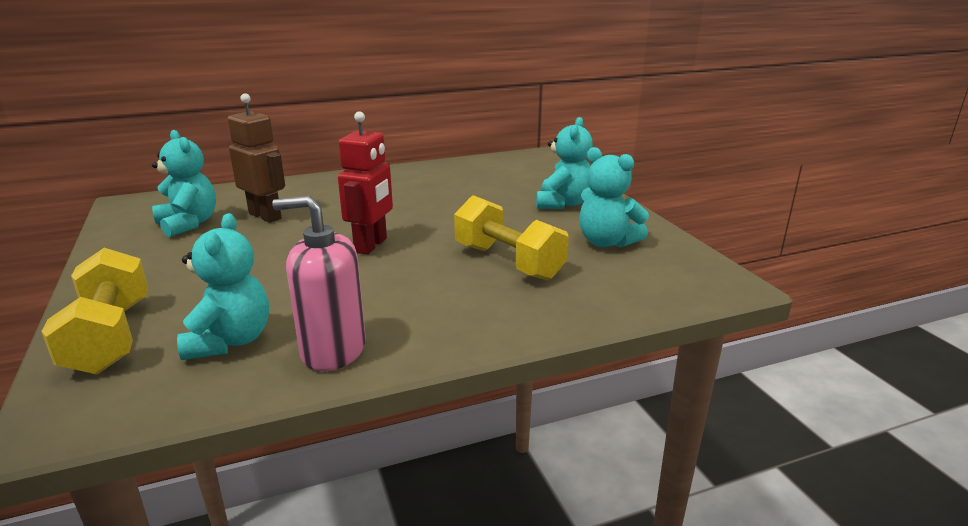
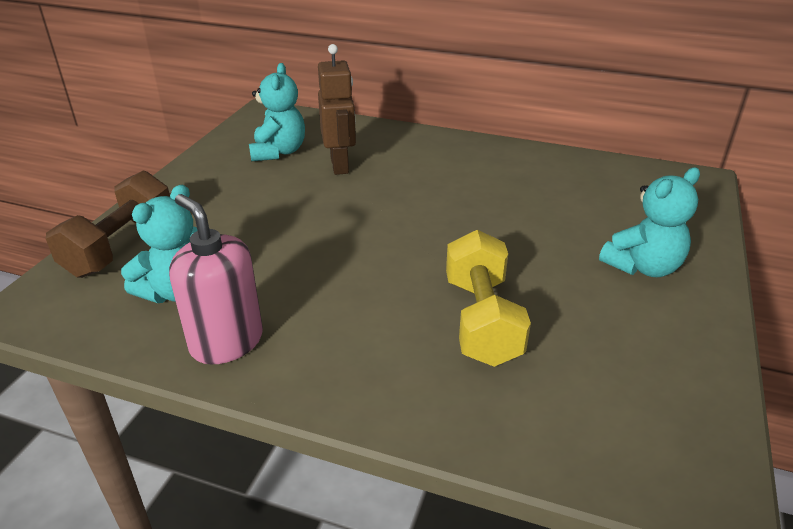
camera: 40 degrees right, 10 degrees up
(110, 337) = (121, 246): yellow dumbbell -> brown dumbbell
(371, 245) = (383, 238): red robot -> none
(606, 242) = (625, 347): turquoise teddy bear -> none

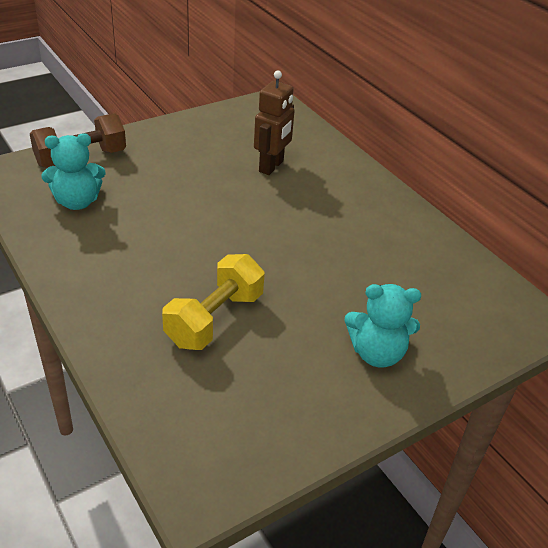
camera: 35 degrees right, 5 degrees up
(226, 342) = (66, 246): pink soap dispenser -> none
(278, 152) = (244, 137): turquoise teddy bear -> none

